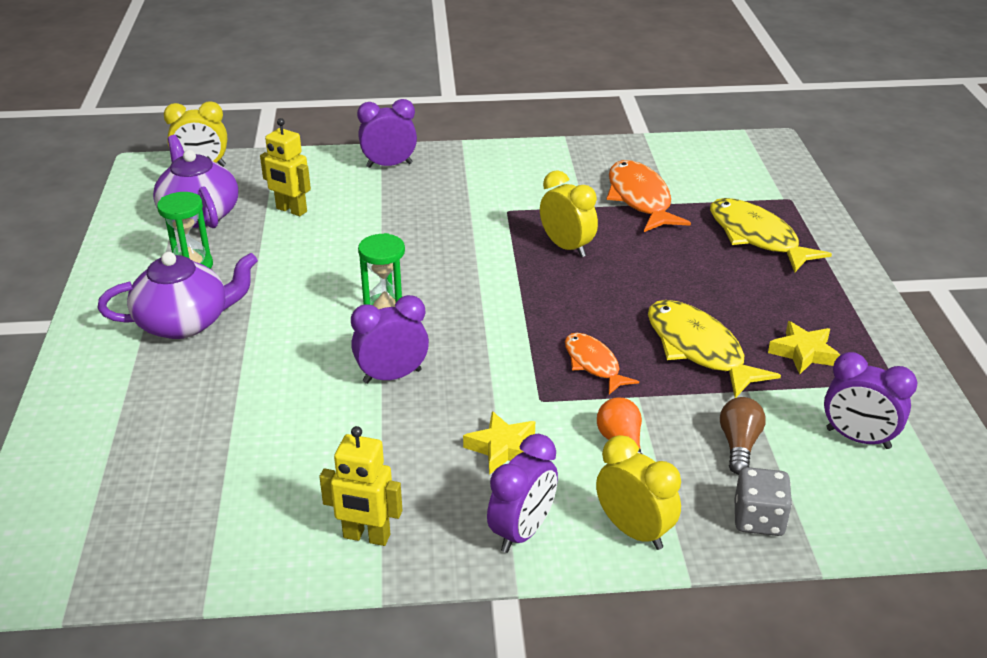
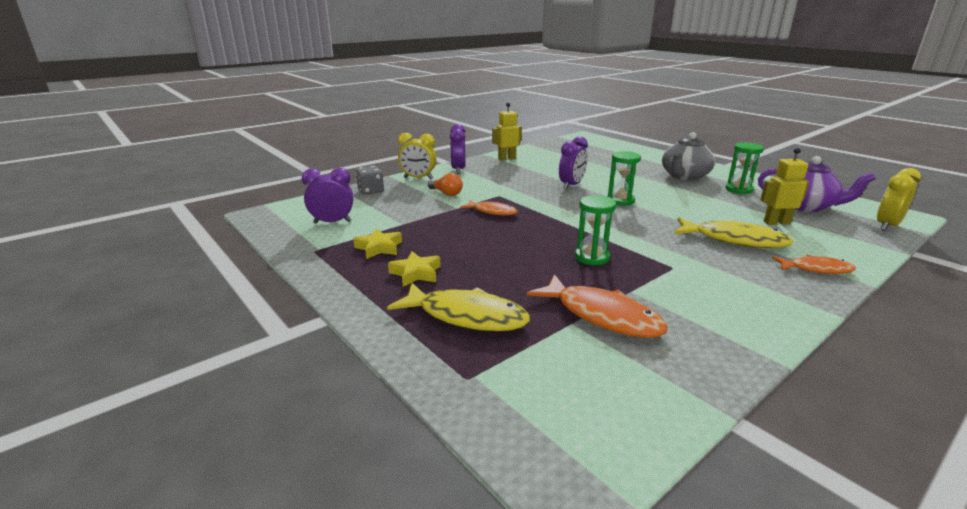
camera: 145 degrees right, 10 degrees down
(185, 322) = (684, 176): purple teapot -> grey teapot
(389, 165) = (816, 269): purple clock -> orange fish
(502, 448) = (493, 182): yellow star -> yellow star (416, 273)
(567, 247) = (592, 257): yellow clock -> green hourglass
(698, 349) = (444, 232): yellow fish -> yellow fish (734, 240)
(739, 445) = (393, 206): brown light bulb -> none

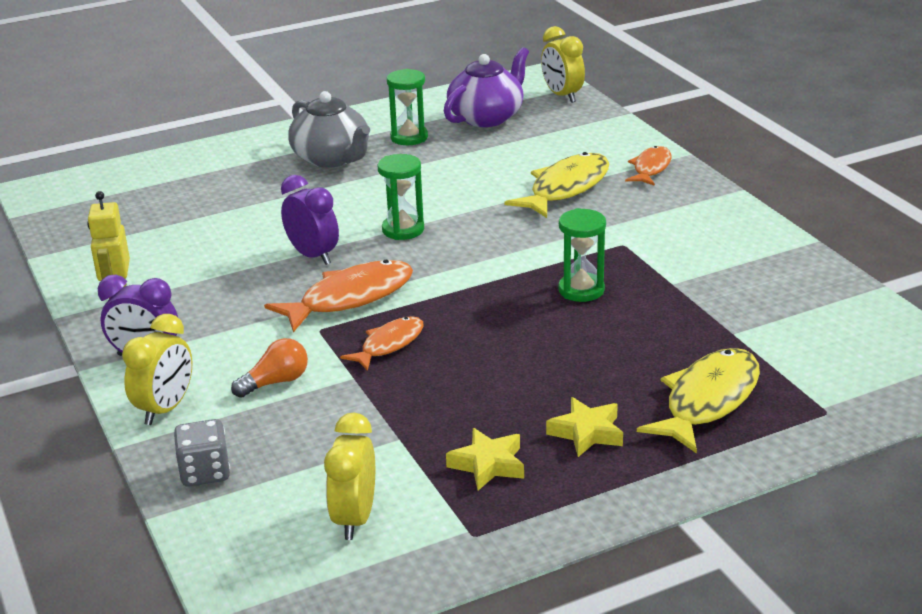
camera: 75 degrees left, 5 degrees up
(332, 222) = (354, 519): purple clock -> yellow clock
(602, 316) = (722, 312): orange fish -> orange fish (350, 298)
(776, 222) = (527, 149): yellow robot -> none

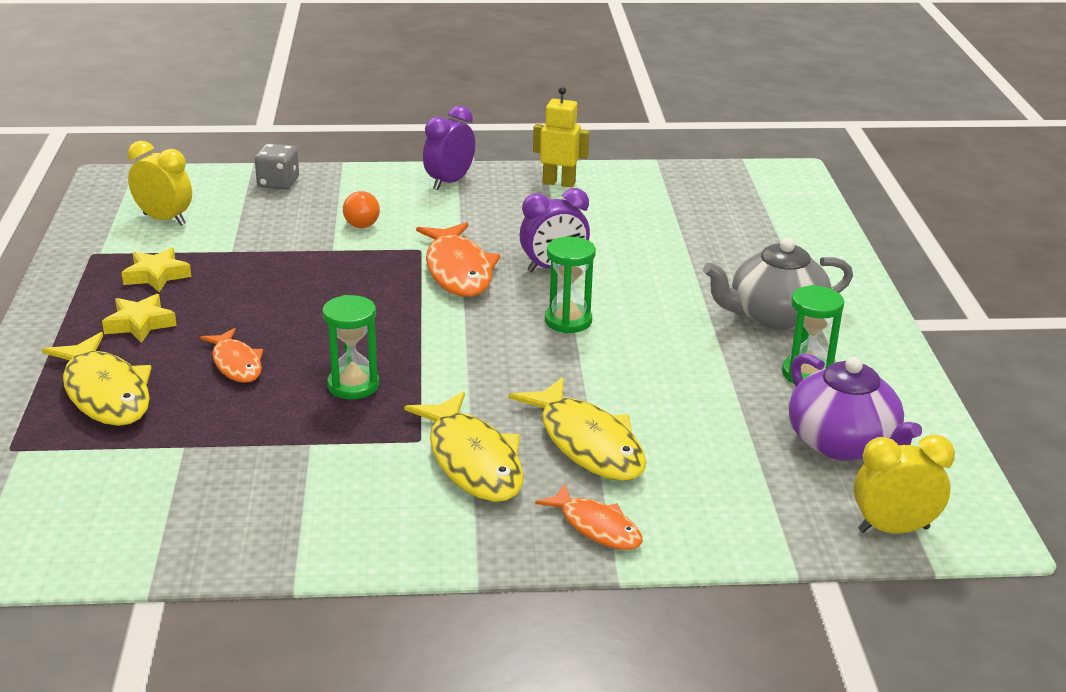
camera: 110 degrees right, 0 degrees up
(165, 409) = (370, 180): yellow clock -> none
(389, 344) = (363, 272): orange fish -> orange fish (236, 364)
(627, 220) = (472, 461): none -> yellow fish

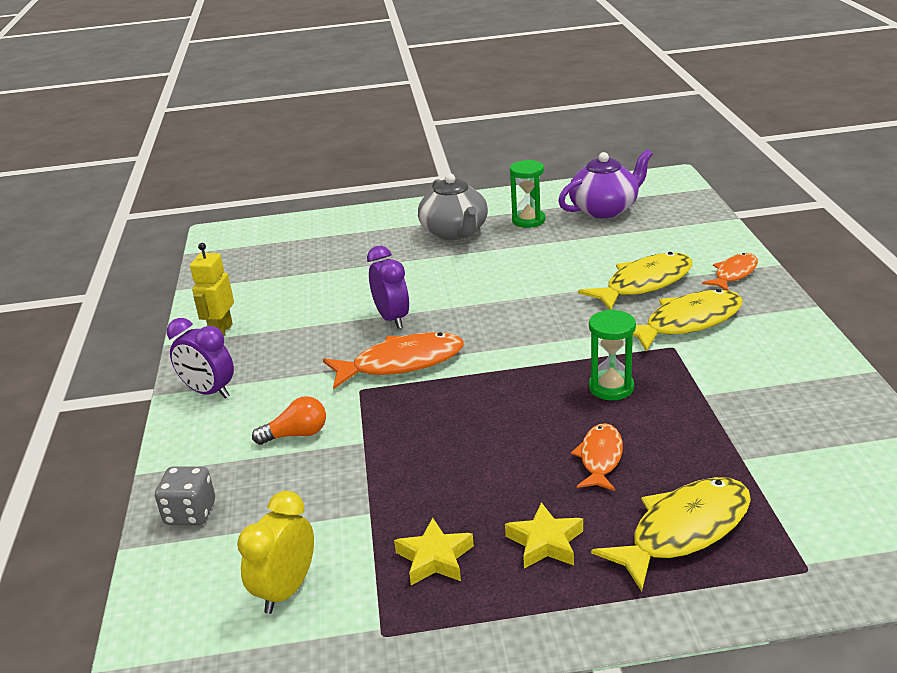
camera: 90 degrees left, 0 degrees up
(236, 364) = (600, 458): orange fish -> orange fish turned 45 degrees counterclockwise
(568, 321) = (480, 305): green hourglass -> none
(893, 529) = (681, 196): yellow clock -> none

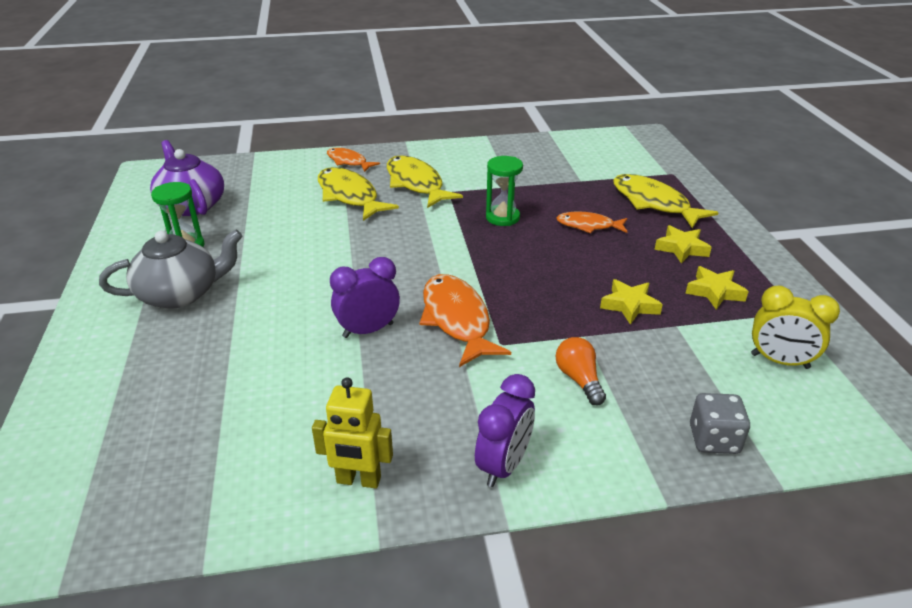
camera: 95 degrees left, 5 degrees up
(412, 479) = (629, 305): none -> yellow star

